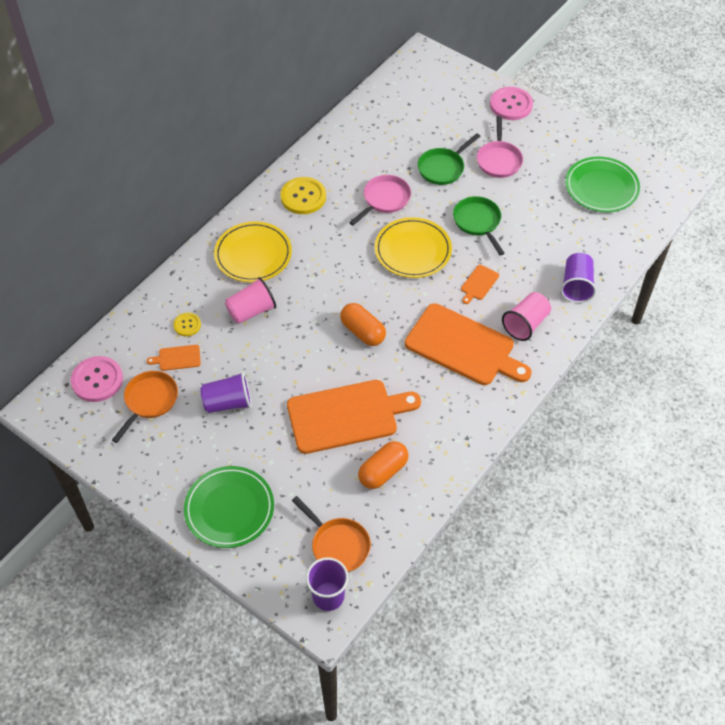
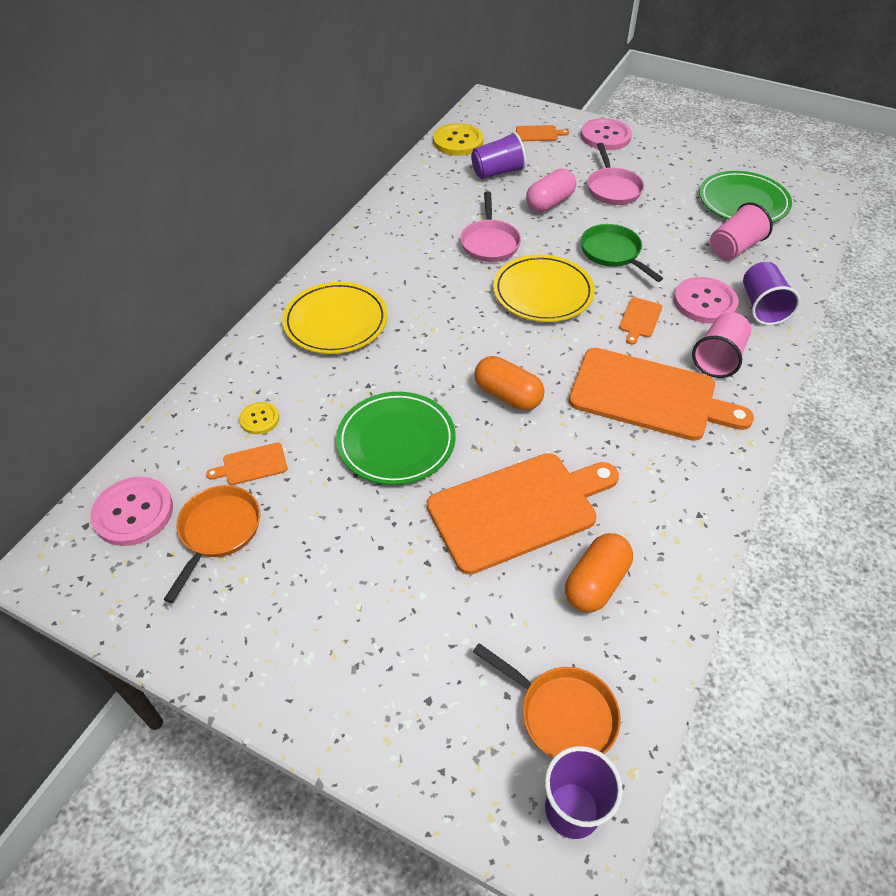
camera: 10 degrees left, 5 degrees down
(228, 402) = (338, 516): purple cup -> purple cup (497, 172)
(229, 509) = (372, 682): green plate -> green plate (396, 441)
(251, 311) = (347, 389): pink cup -> pink cup (734, 248)
(303, 197) = (386, 251): yellow button -> yellow button (458, 141)
(384, 200) = (489, 243): pink pan -> pink pan turned 150 degrees clockwise
(443, 168) = (549, 203): green pan -> pink capsule
(455, 95) = (538, 134): none -> orange cutting board
(533, 276) = (704, 302): none -> pink button

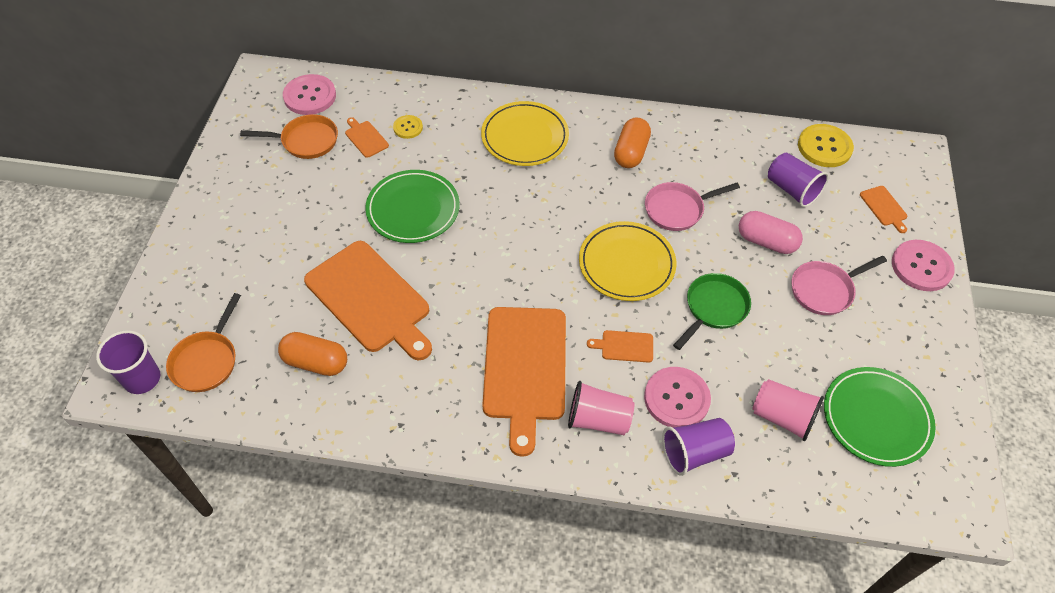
camera: 70 degrees right, 5 degrees up
(507, 395) = (486, 267): orange capsule -> orange capsule (630, 152)

